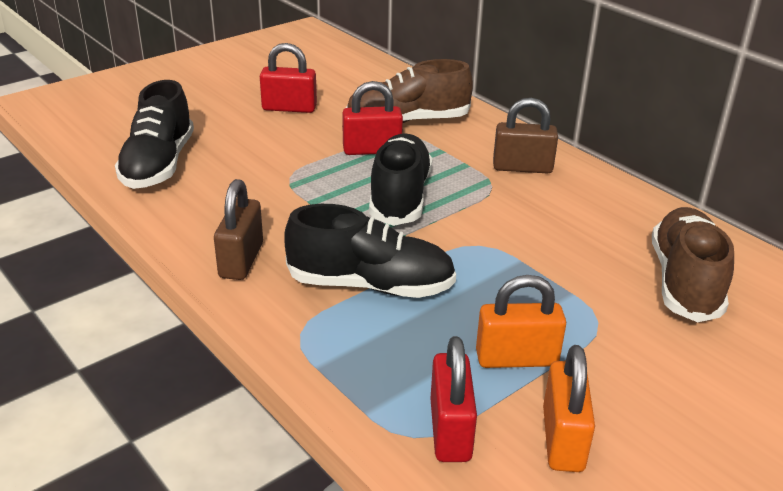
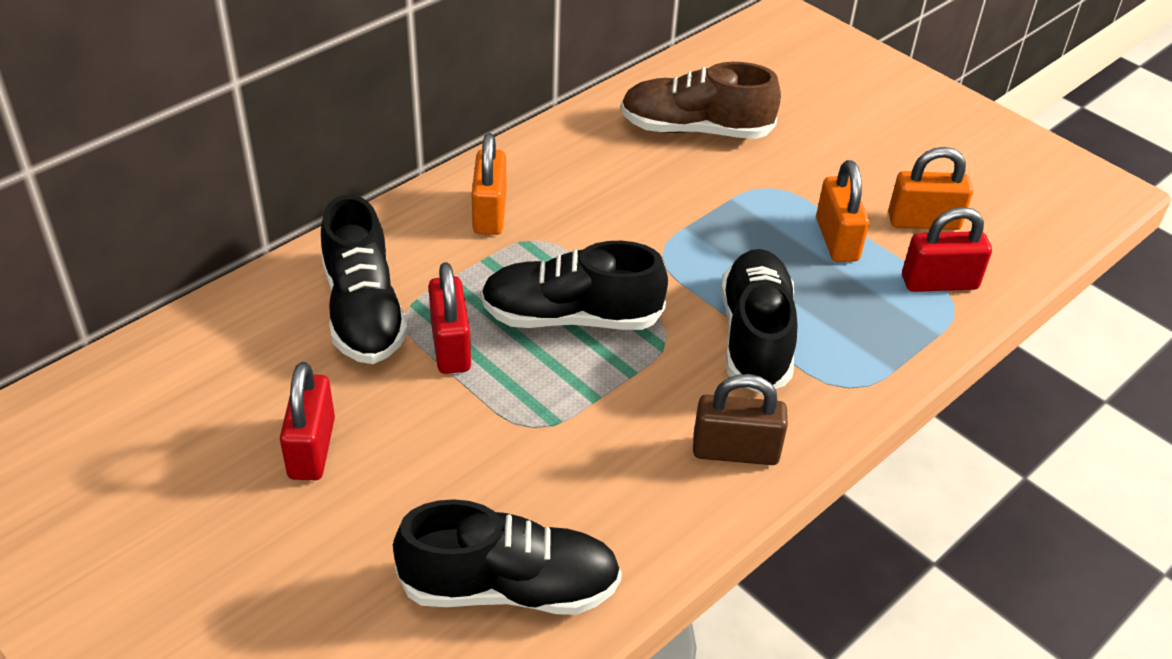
camera: 95 degrees left, 10 degrees up
(408, 121) = (363, 312): brown shoe -> black shoe
(522, 167) = (489, 213): brown padlock -> orange padlock

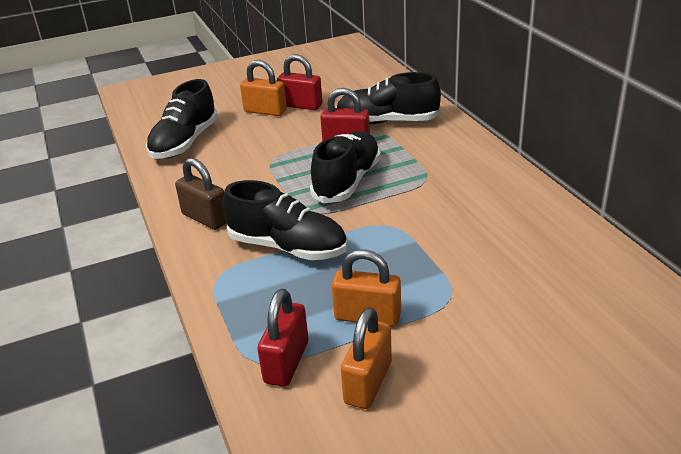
camera: 115 degrees right, 10 degrees down
(489, 213) = (460, 166): orange padlock -> orange padlock (265, 111)
(695, 129) = (546, 274): brown shoe -> none
(735, 451) = (205, 218): brown padlock -> brown padlock turned 75 degrees counterclockwise

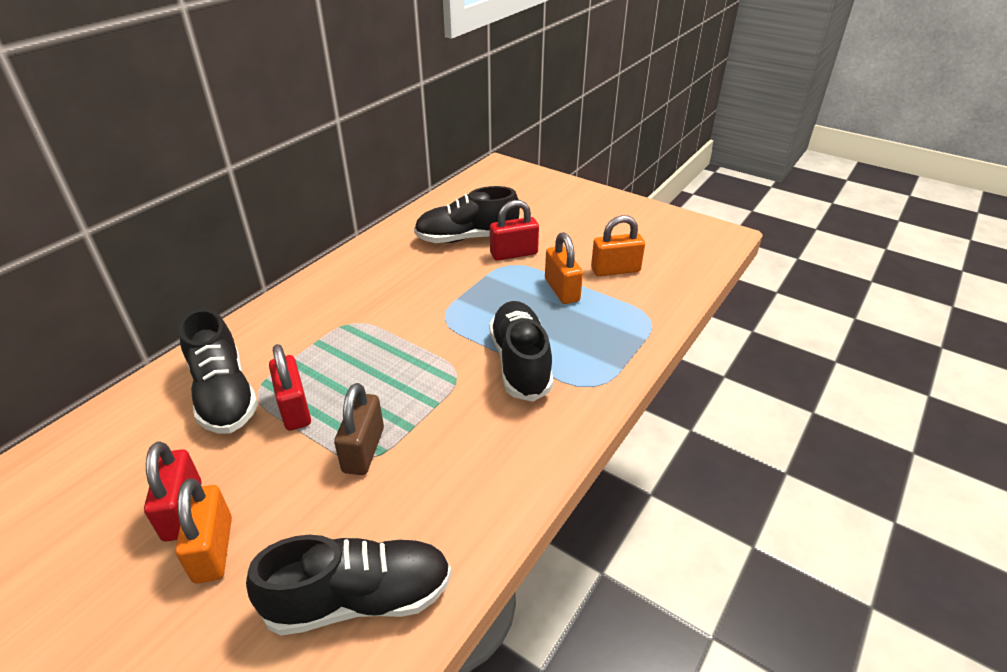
camera: 125 degrees left, 5 degrees up
(205, 218) = (522, 448): brown padlock -> brown padlock (363, 450)
(286, 362) = (636, 306): red padlock -> red padlock (514, 254)
(347, 181) = (384, 372): black shoe -> black shoe (467, 238)

